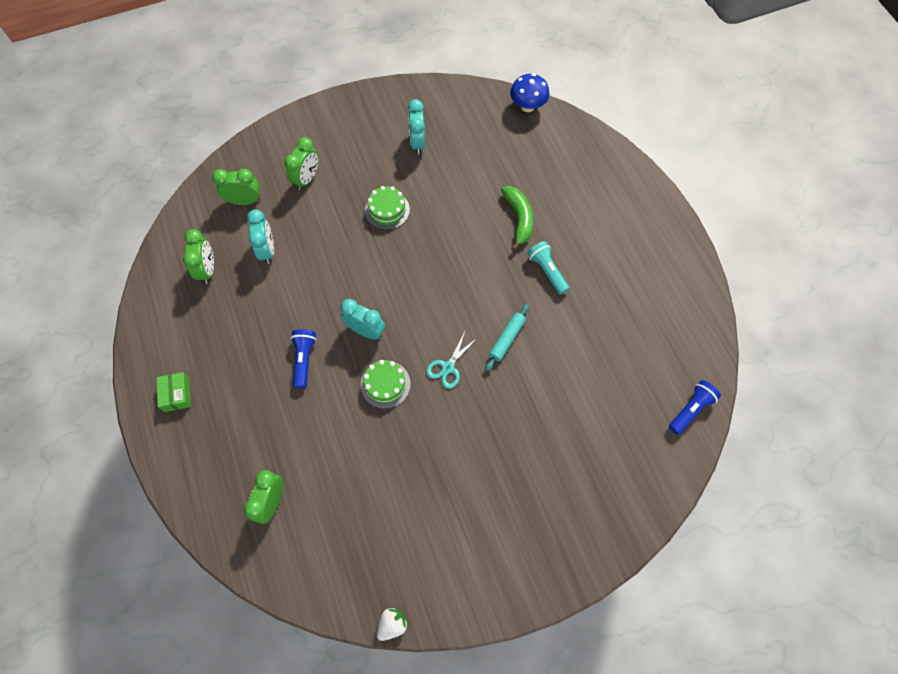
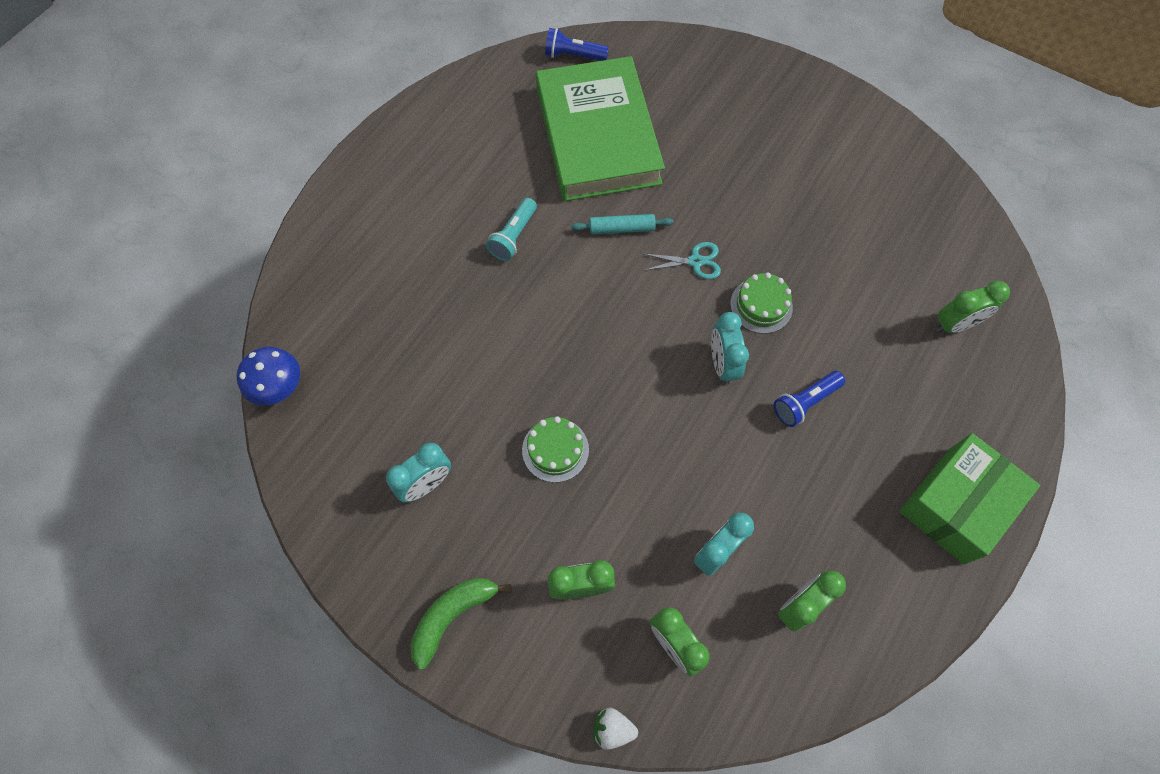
camera: 125 degrees left, 0 degrees up
(177, 394) = (956, 505): green box -> green box, size x2.13
(392, 624) = (945, 165): white strawberry -> white strawberry (612, 728)
(518, 219) = (464, 300): green banana -> green banana (452, 616)
(598, 375) = (597, 136): none -> green book

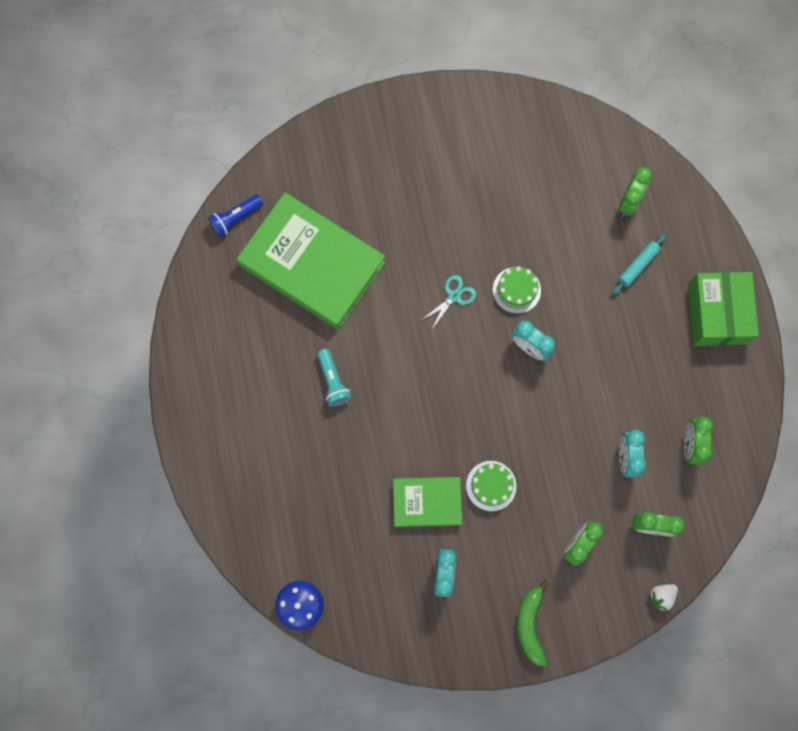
camera: 45 degrees left, 10 degrees up
(481, 408) = (427, 502): none -> green book
(622, 229) = (391, 315): turquoise rolling pin -> turquoise rolling pin (638, 266)
(805, 402) = (593, 328): blue flashlight -> none

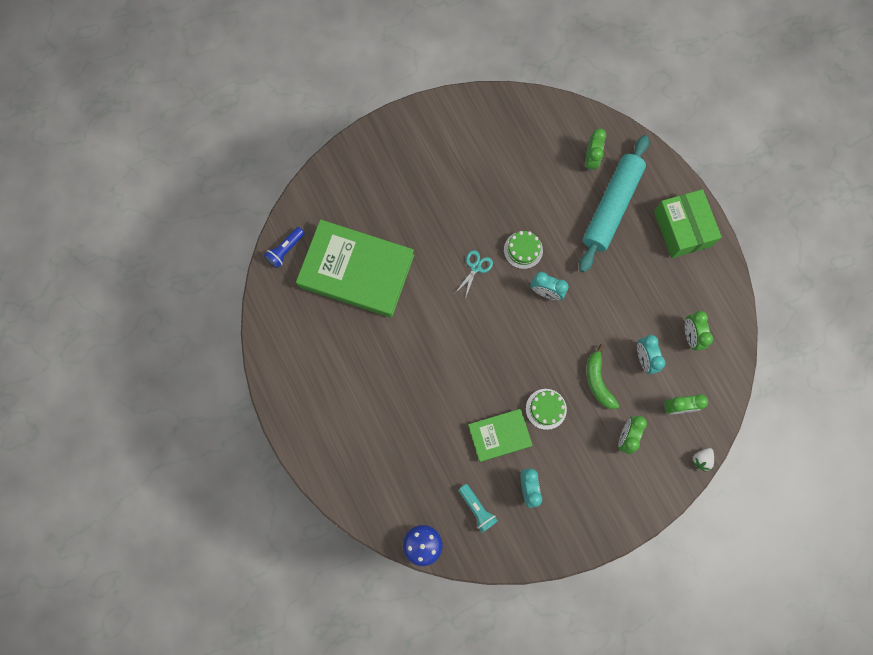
camera: 15 degrees left, 0 degrees up
(333, 381) = (399, 359): turquoise flashlight -> turquoise flashlight (477, 509)
(530, 624) = (607, 509): green banana -> green banana (598, 381)
(638, 266) = (611, 207): turquoise rolling pin -> turquoise rolling pin, size x2.38

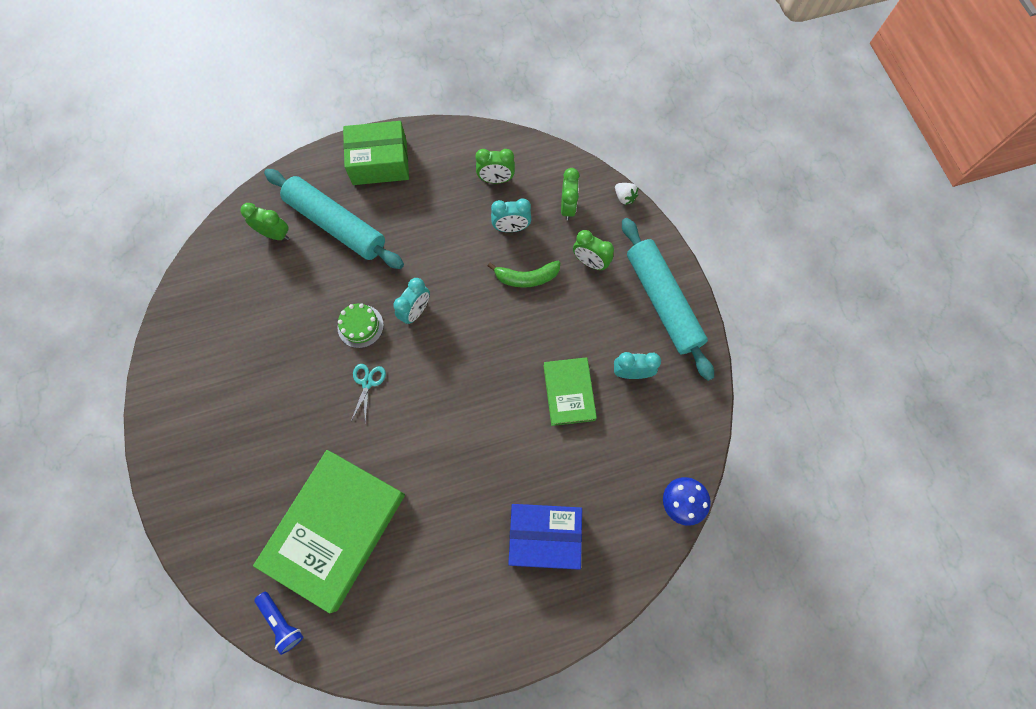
camera: 80 degrees left, 5 degrees down
(376, 433) = (544, 536): none -> blue box
(476, 267) = (367, 382): turquoise scissors -> turquoise scissors turned 60 degrees clockwise
(477, 509) = (647, 432): turquoise flashlight -> none
(546, 409) = (547, 337): green cake -> none
(601, 508) = (662, 302): none -> turquoise rolling pin

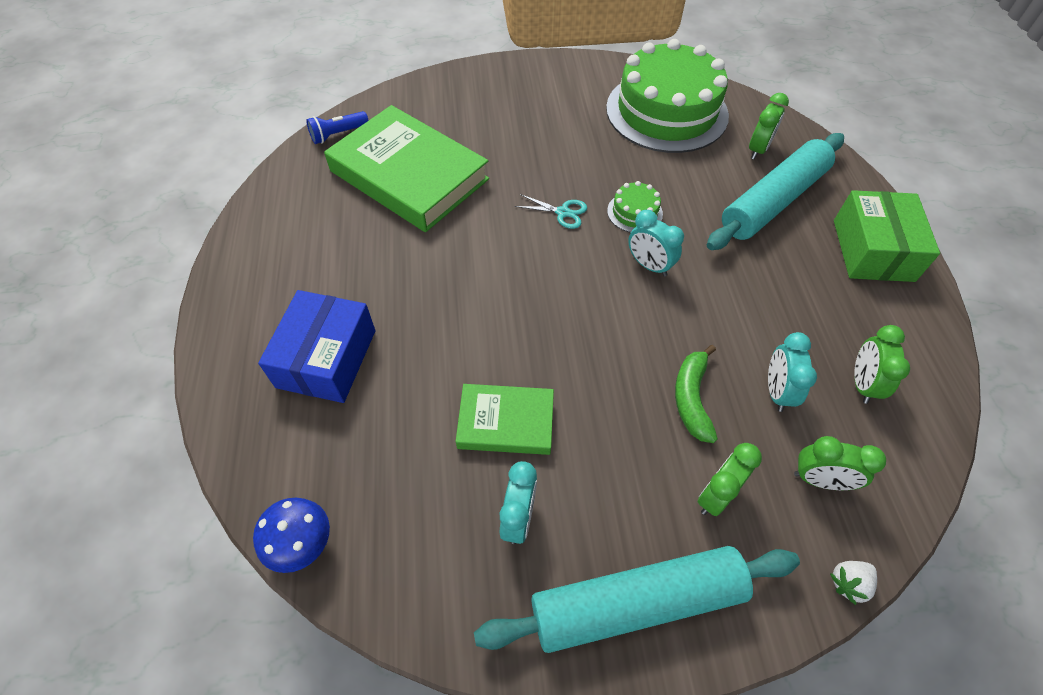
camera: 100 degrees right, 15 degrees down
(228, 308) = (666, 111): none -> green cake

